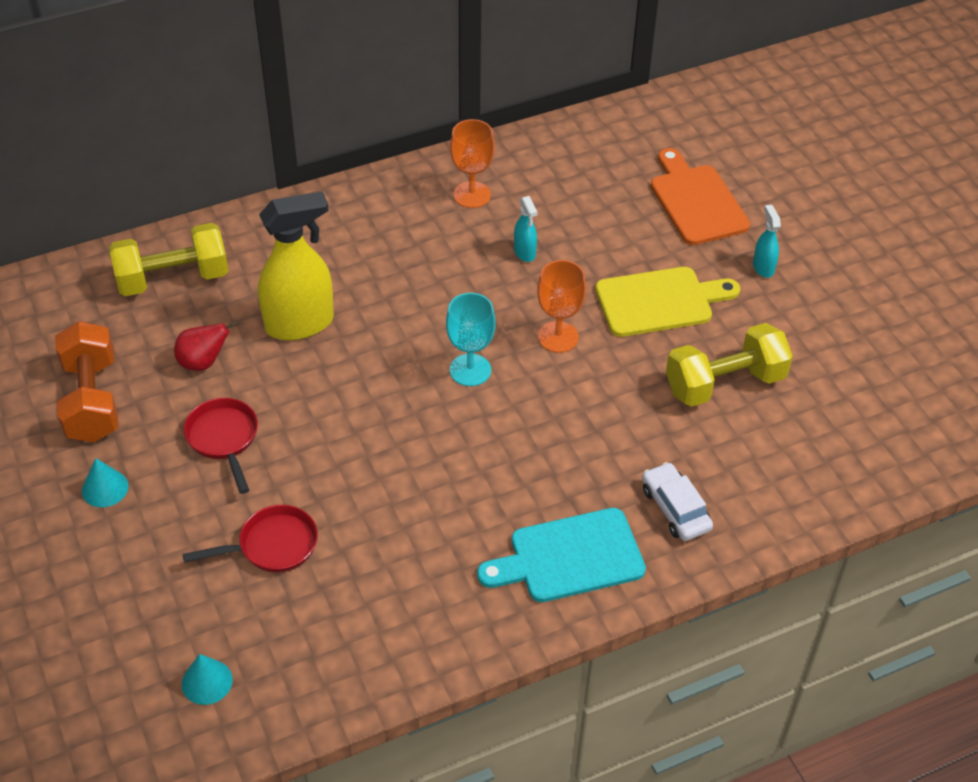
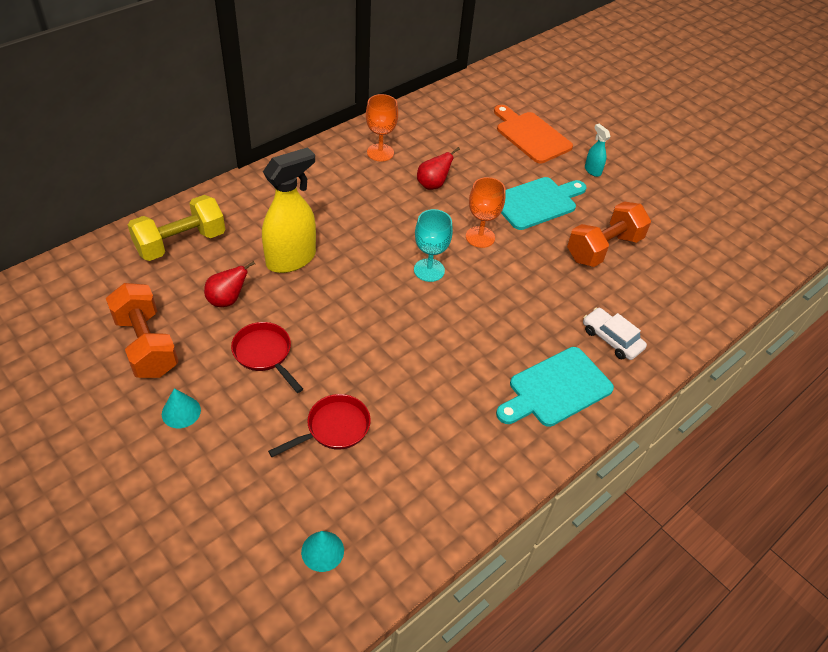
camera: 20 degrees left, 0 degrees up
(524, 252) = (433, 185): turquoise spray bottle -> red pear
(659, 301) = (537, 202): yellow cutting board -> turquoise cutting board
(724, 383) = (603, 248): yellow dumbbell -> orange dumbbell

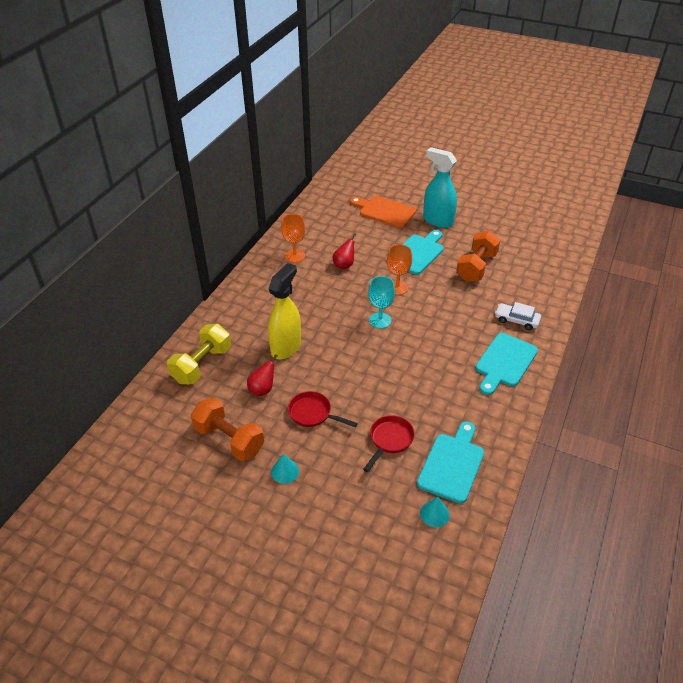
camera: 20 degrees left, 5 degrees down
(391, 495) = (452, 464): none -> turquoise cutting board
(592, 170) = (437, 221): turquoise spray bottle -> turquoise spray bottle, size x2.17

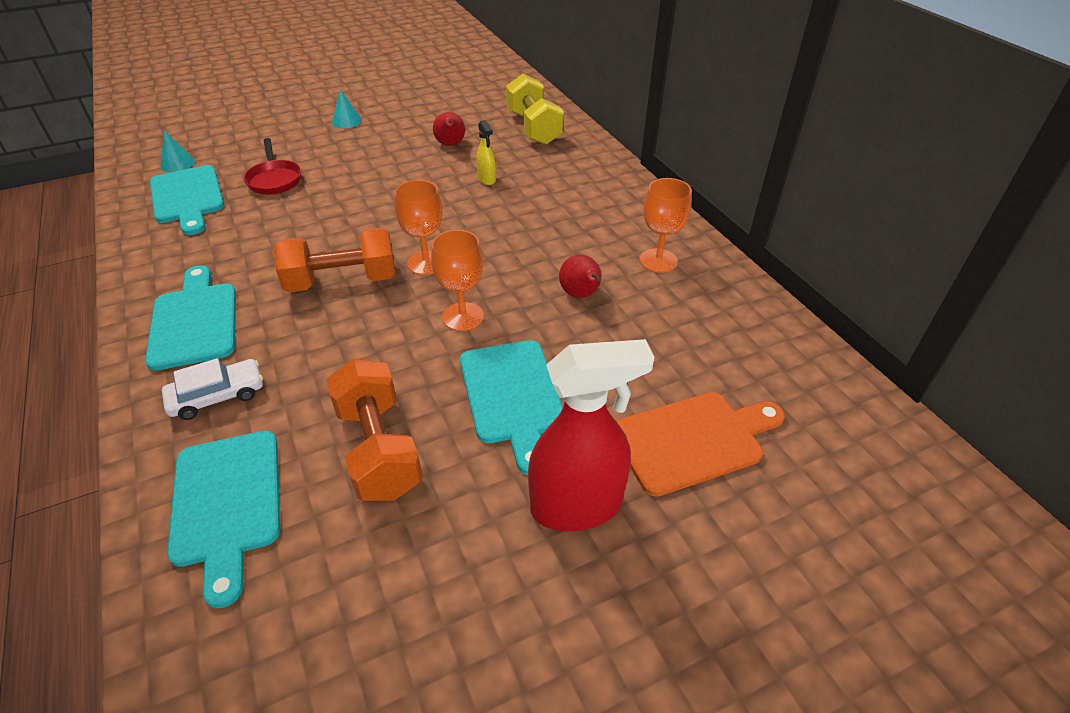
camera: 130 degrees right, 0 degrees up
(229, 439) = (422, 111): orange dumbbell -> orange dumbbell (342, 281)
(286, 347) = (487, 179): yellow spray bottle -> yellow spray bottle, size x0.46
(313, 413) = (377, 156): red pan -> none
(380, 320) = (426, 263): turquoise goblet -> orange goblet
(437, 221) = (577, 506): turquoise spray bottle -> red spray bottle
(536, 283) = (227, 503): none -> turquoise cutting board

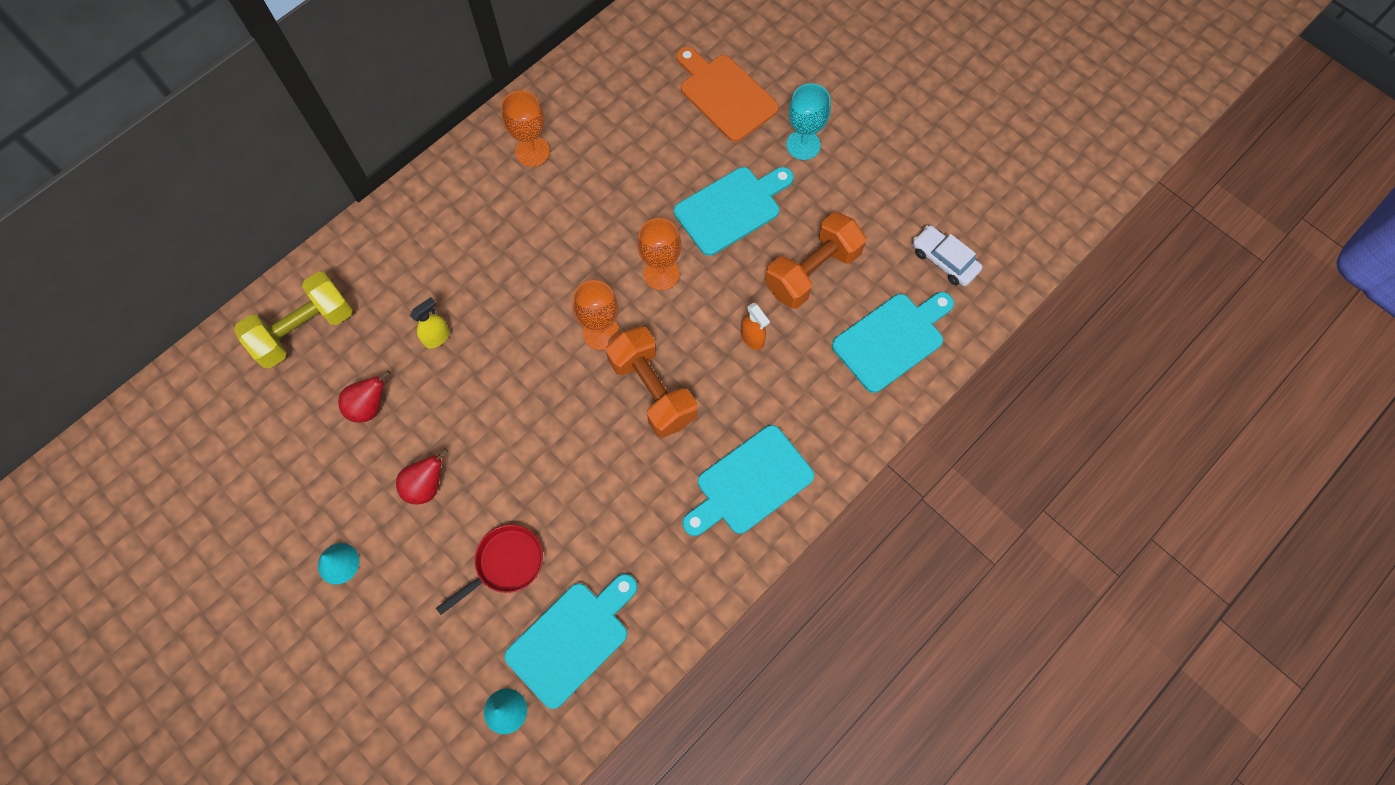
camera: 110 degrees left, 25 degrees up
(217, 396) = (816, 406): white car -> white car (944, 260)
(337, 366) = (752, 338): none -> orange spray bottle
(577, 506) = (803, 145): red spray bottle -> turquoise goblet
(580, 295) = (601, 197): red pear -> red pear (426, 486)

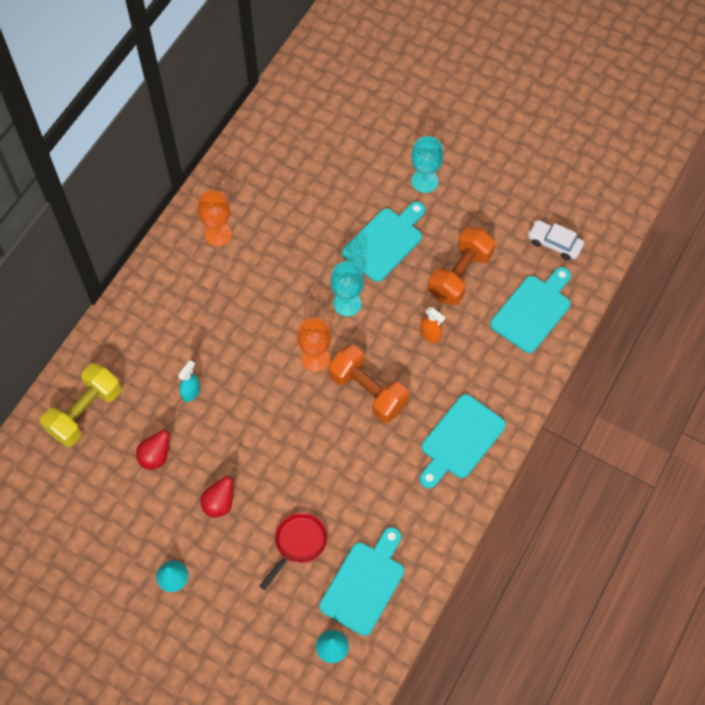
camera: 15 degrees left, 5 degrees down
(437, 337) = (191, 392): yellow spray bottle -> turquoise spray bottle
(661, 273) = (347, 303): orange goblet -> turquoise goblet
(725, 95) = (353, 156): orange cutting board -> none

